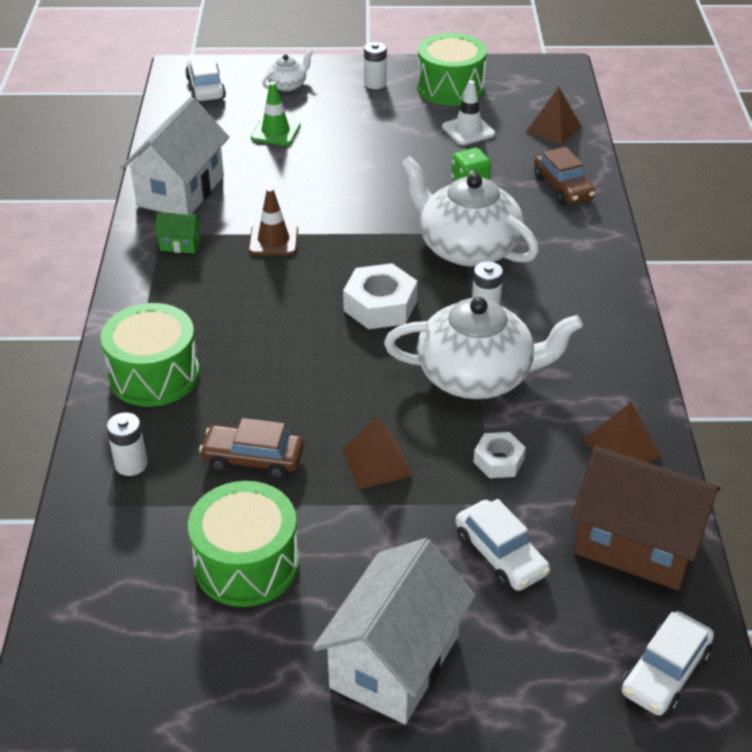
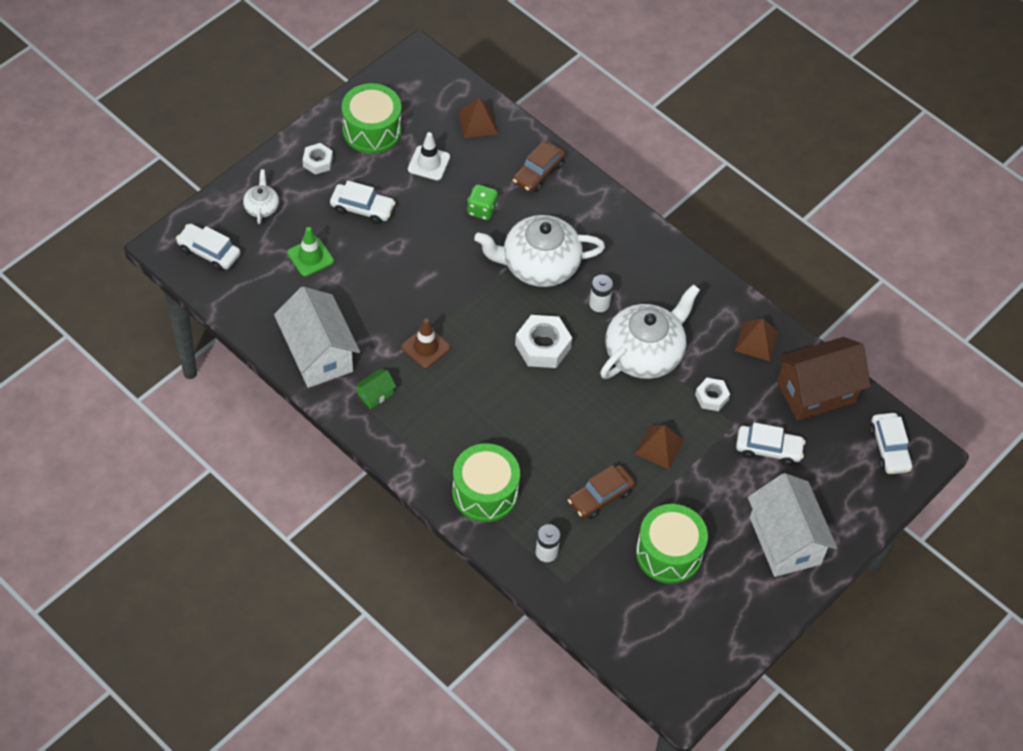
camera: 50 degrees left, 15 degrees up
(366, 127) = (362, 208): none -> white car
(375, 83) = (318, 162): white battery -> white nut
(563, 188) = (538, 173): brown car -> brown car turned 105 degrees clockwise

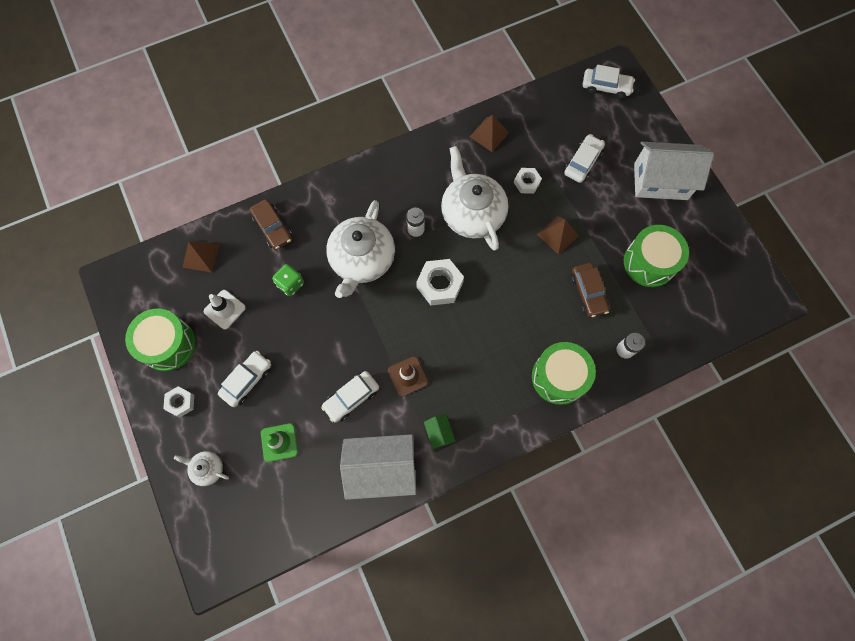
camera: 65 degrees left, 15 degrees up
(209, 252) = (236, 533): white car -> white car (351, 398)
(816, 392) = (545, 113): brown house -> none

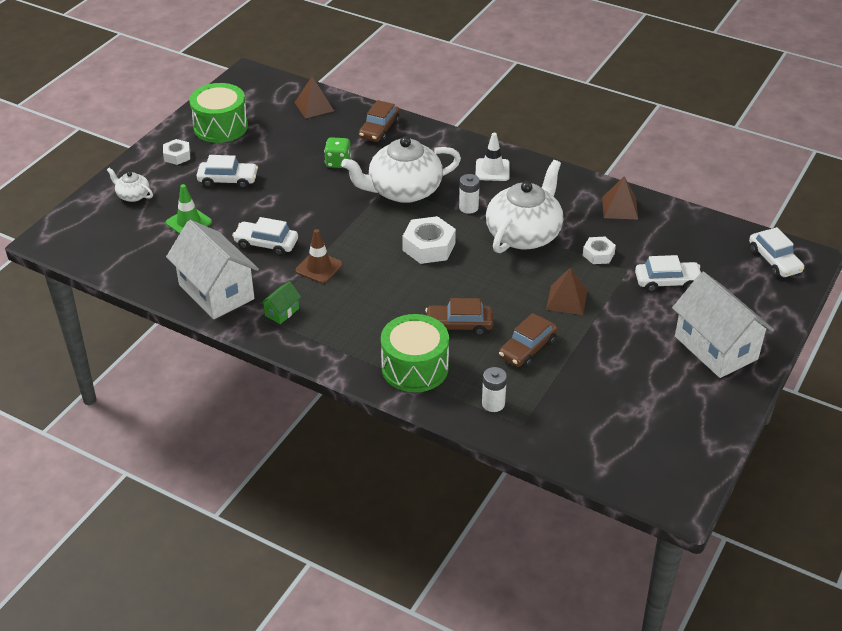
camera: 55 degrees right, 30 degrees down
(207, 468) = (133, 195): white teapot -> white teapot turned 45 degrees counterclockwise
(224, 309) = (279, 140): white traffic cone -> white traffic cone (492, 170)
(536, 320) = (459, 325): none -> brown car
(649, 262) = (611, 380): green drum -> none

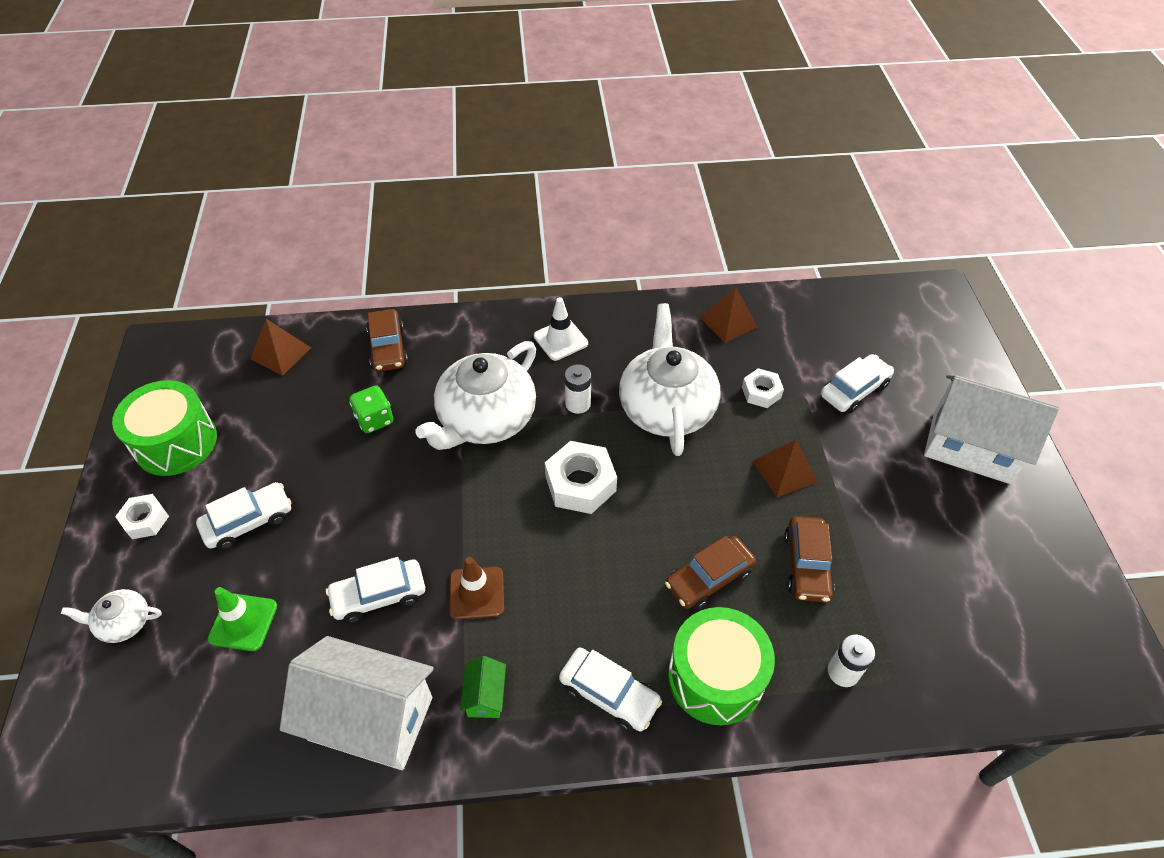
camera: 35 degrees left, 10 degrees up
(774, 260) = (917, 310): white car -> white car (609, 694)

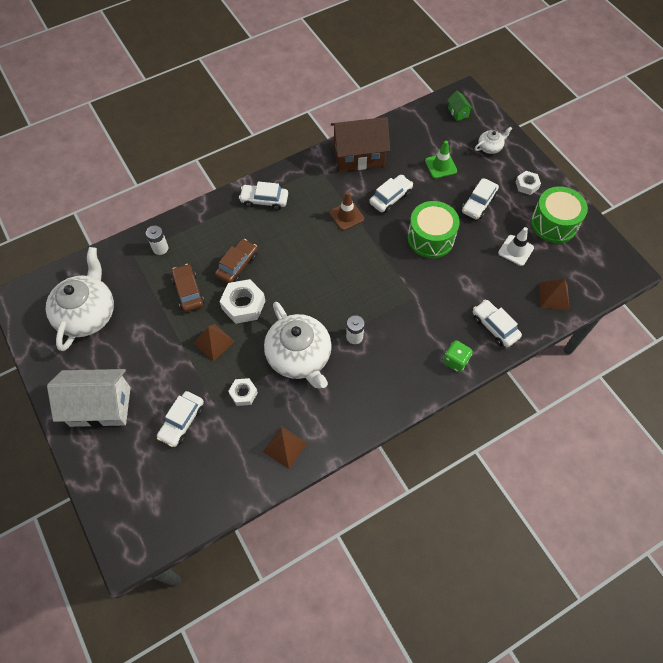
camera: 155 degrees right, 10 degrees up
(371, 718) = (359, 156): white house -> brown house
(374, 419) = (463, 278): green dice -> green dice (455, 361)
(388, 348) = (494, 327): brown car -> white car
(485, 419) = (402, 304): white teapot -> white teapot (87, 313)
(485, 696) = (317, 180): green house -> green house (458, 112)
(560, 340) = (392, 380): white traffic cone -> white traffic cone (515, 250)
(580, 483) = (326, 288): white nut -> white nut (243, 305)
(715, 677) = (219, 224): green drum -> green drum (430, 238)

